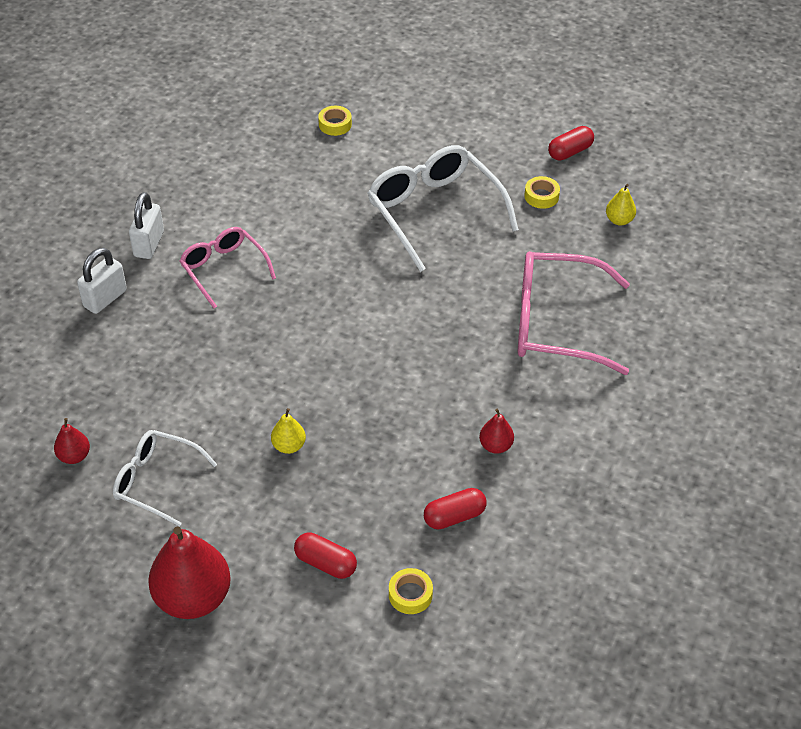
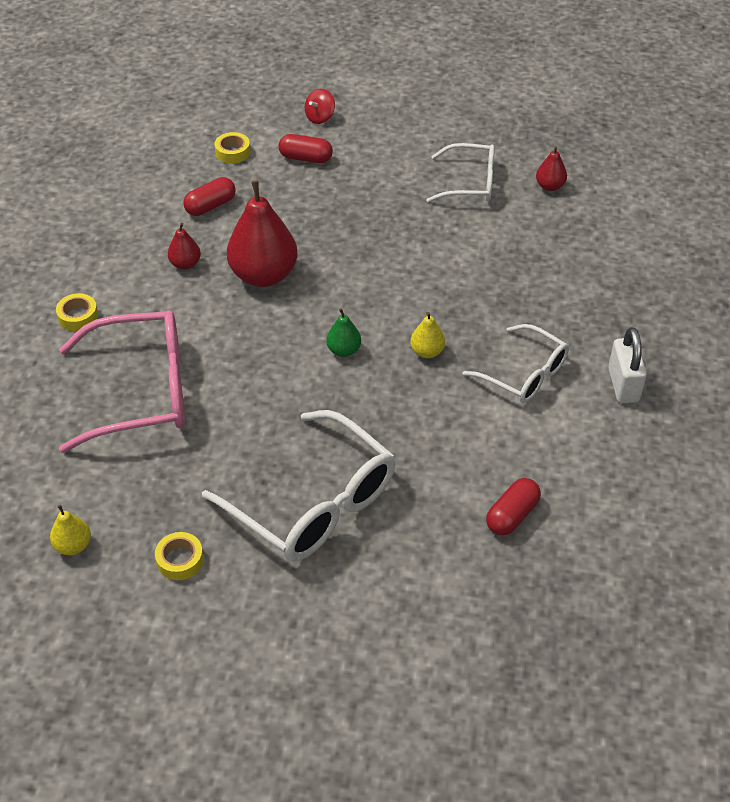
camera: 165 degrees right, 0 degrees up
(105, 298) = (624, 317): white padlock -> none
(193, 598) = (396, 121): red pear -> red pear (264, 275)
(224, 270) = (523, 374): pink glasses -> white glasses
(284, 630) = (320, 117): none -> red spinning top
(289, 446) = (372, 228): yellow pear -> yellow pear (427, 352)
(335, 124) = (497, 617): yellow tape -> yellow tape (78, 316)
(368, 322) = (344, 350): none -> green pear
(570, 152) = (149, 650): red capsule -> red capsule (512, 515)

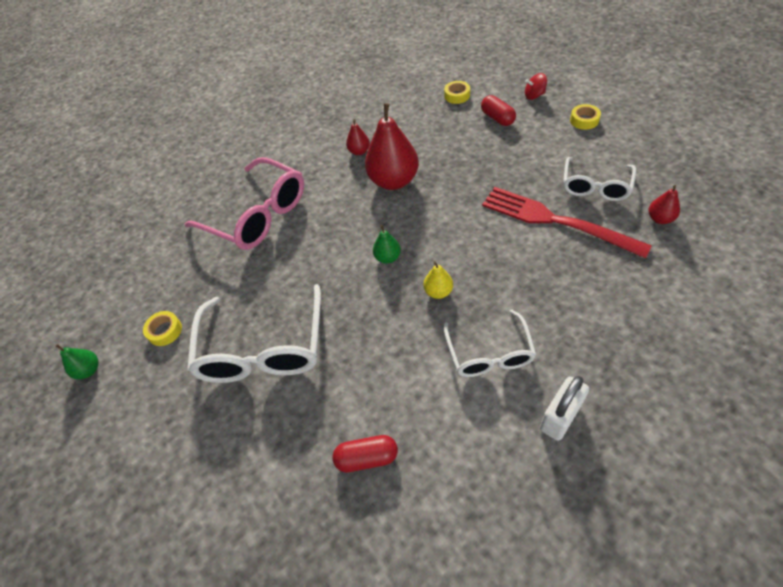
camera: 50 degrees right, 5 degrees up
(73, 545) = (134, 284): yellow pear -> none
(78, 316) = (276, 153): yellow tape -> yellow tape (584, 120)
(136, 651) = (89, 370): none -> green pear
(210, 206) = (410, 123): red capsule -> none
(465, 233) = (554, 221): none -> red fork
(469, 183) = (595, 186): white glasses -> white glasses turned 60 degrees clockwise

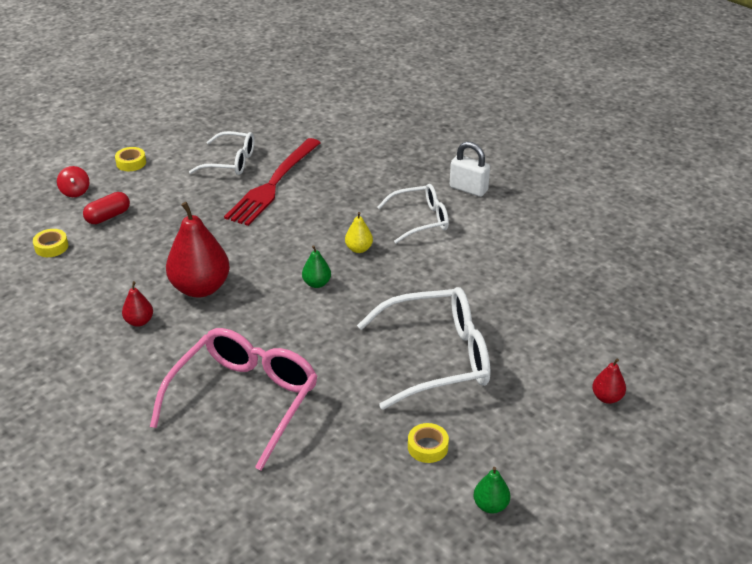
camera: 105 degrees left, 15 degrees down
(367, 458) = (527, 278): red capsule -> none
(660, 219) = (275, 134): red pear -> red pear (607, 397)

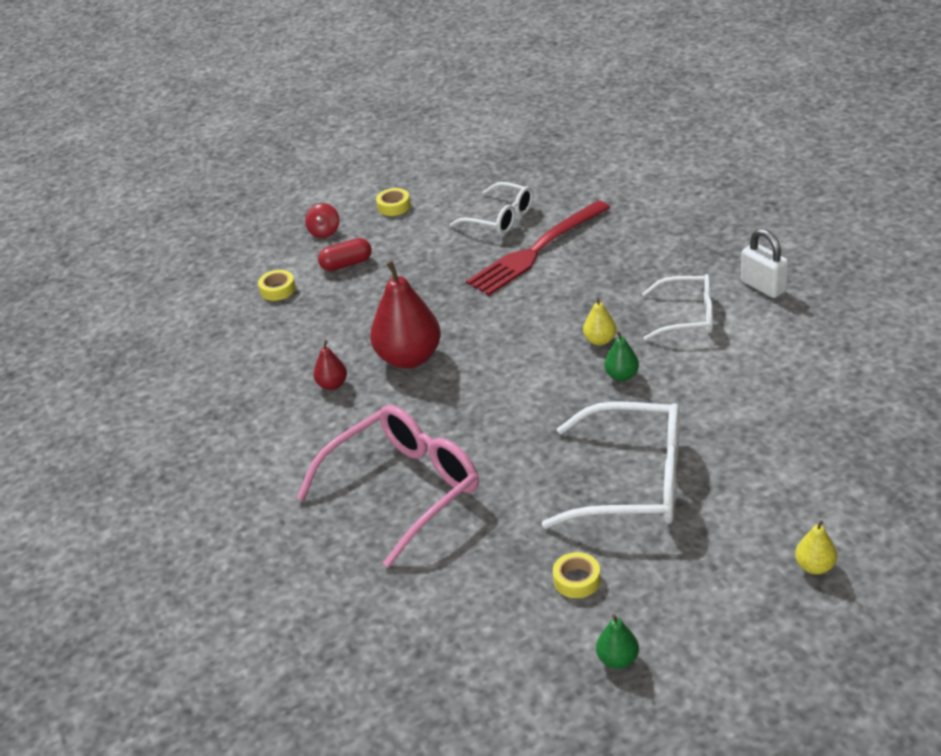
camera: 25 degrees right, 0 degrees up
(316, 283) = (535, 373): green pear -> green pear (622, 376)
(607, 397) = (815, 567): red pear -> yellow pear

